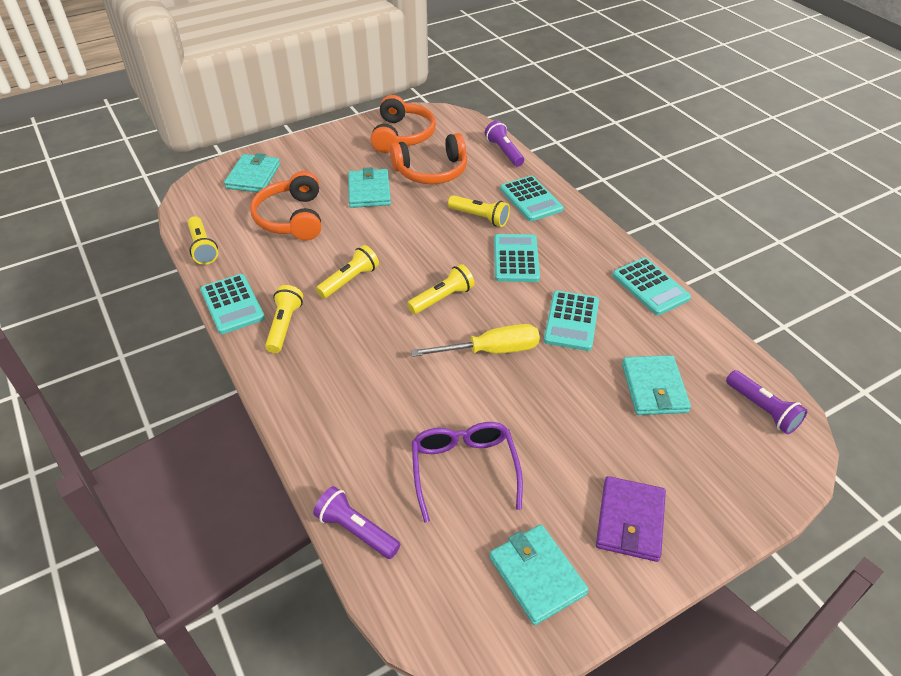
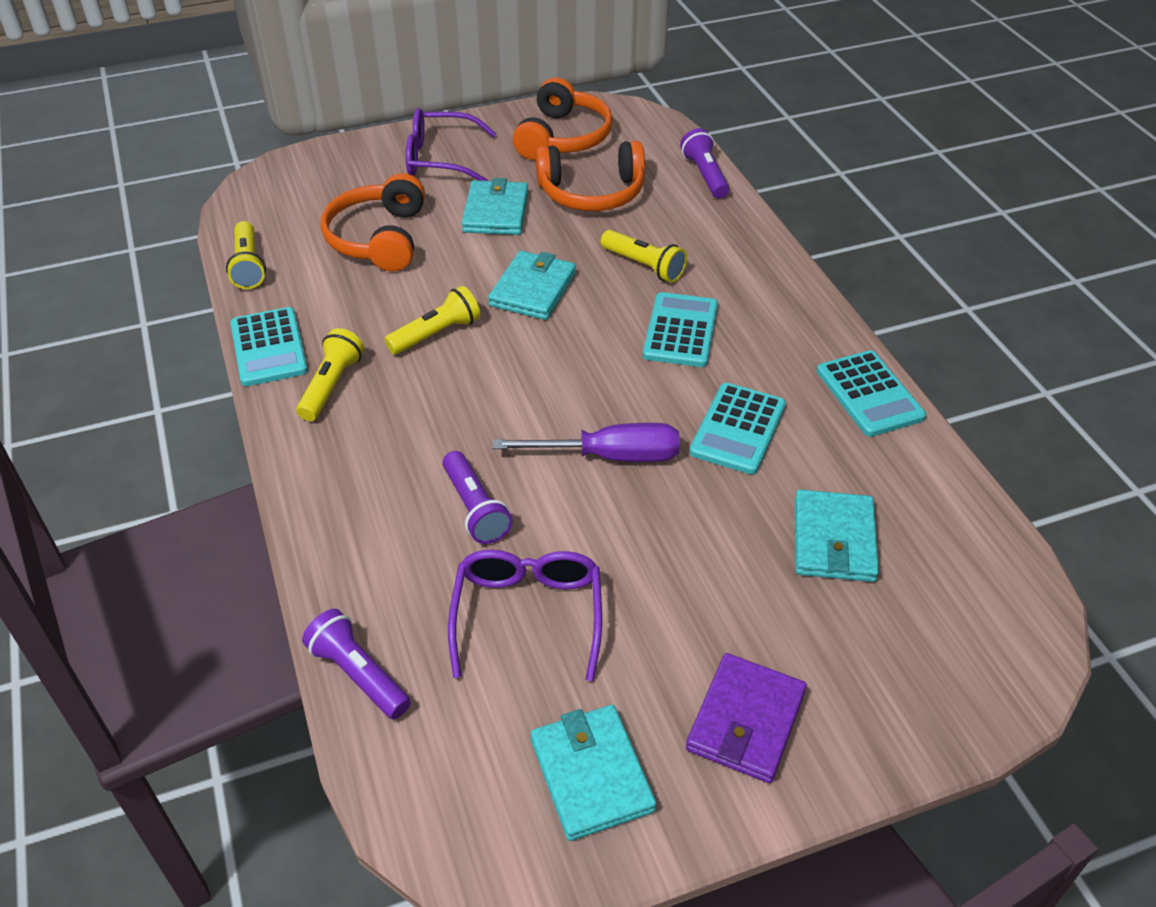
camera: 10 degrees right, 0 degrees up
(253, 176) = (340, 175): turquoise wallet -> turquoise wallet (533, 289)
(321, 158) = (439, 159): none -> purple glasses
(442, 298) = (560, 374): yellow flashlight -> none
(491, 351) = (610, 456): yellow screwdriver -> purple screwdriver
(531, 199) = (726, 248): turquoise calculator -> none
(762, 409) = (989, 593): purple flashlight -> purple flashlight (475, 508)

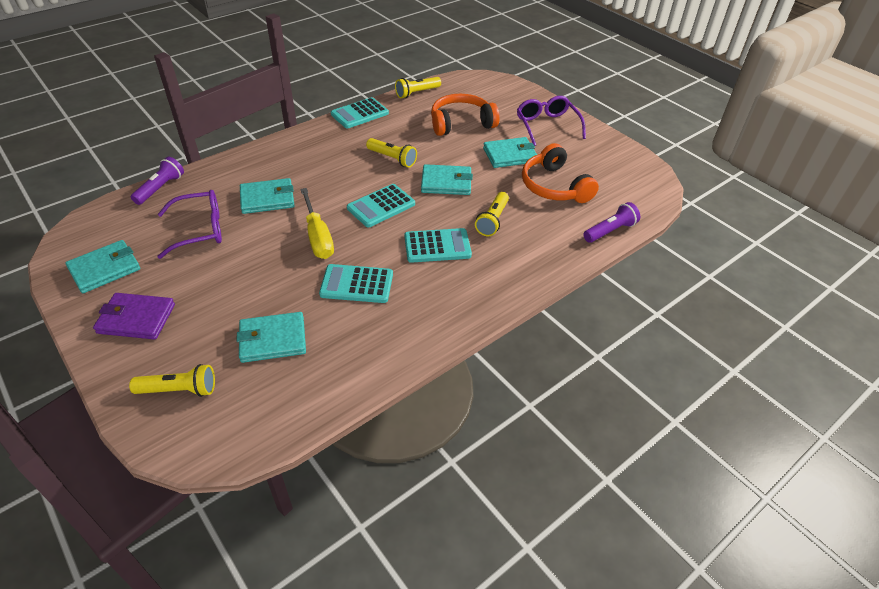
camera: 70 degrees right, 0 degrees up
(331, 386) = (340, 137): yellow flashlight -> yellow flashlight (179, 390)
(475, 508) = (267, 199): purple flashlight -> turquoise wallet
(563, 137) = (605, 164): orange headphones -> none
(610, 456) = (318, 237): purple screwdriver -> yellow screwdriver
(869, 394) = (413, 343): turquoise calculator -> turquoise calculator (381, 206)

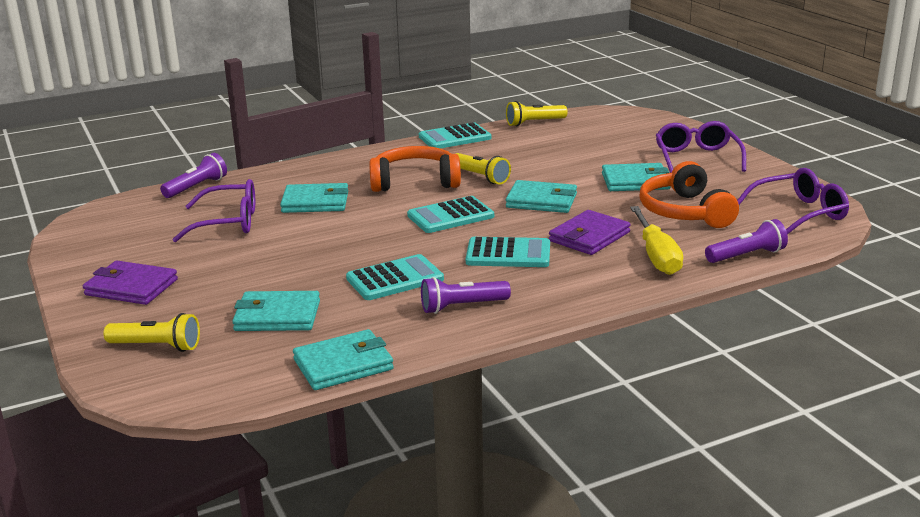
camera: 15 degrees right, 20 degrees down
(105, 269) = (112, 246): turquoise wallet -> turquoise wallet (343, 365)
(318, 237) = (363, 237): yellow screwdriver -> yellow screwdriver (656, 256)
(357, 284) = (395, 279): turquoise calculator -> turquoise calculator turned 135 degrees clockwise
(418, 311) = (462, 306): none -> purple flashlight
(461, 123) = (581, 151): orange headphones -> orange headphones (415, 182)
(492, 220) = (589, 237): yellow flashlight -> purple wallet
(634, 181) = (800, 213): none -> purple glasses

